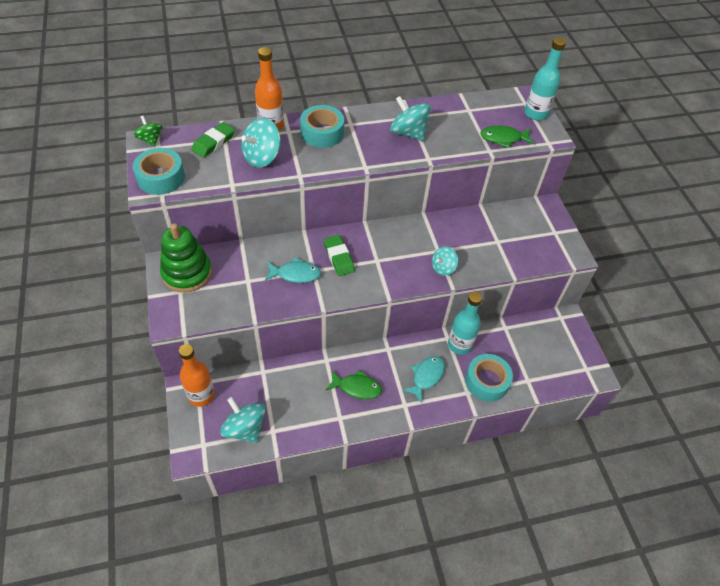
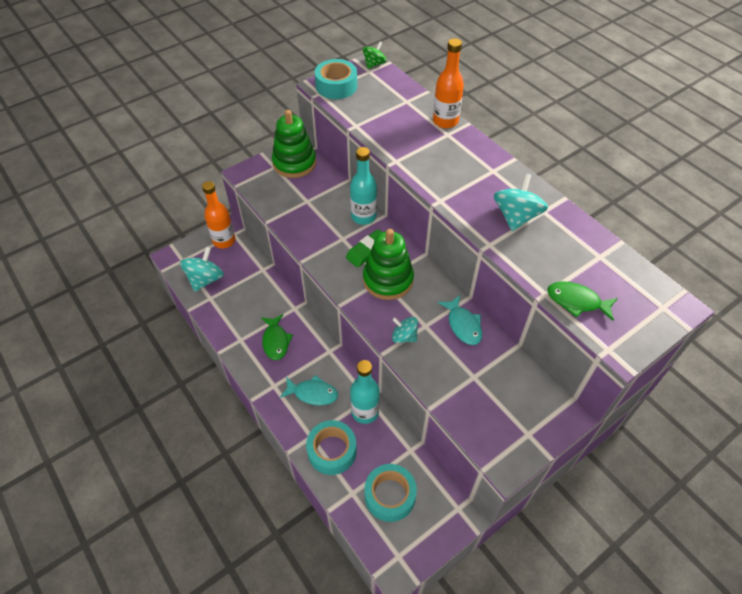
camera: 70 degrees right, 0 degrees up
(213, 142) = (397, 97): green eraser -> none
(262, 157) = (401, 130): turquoise spinning top -> none
(295, 274) = (331, 228): turquoise fish -> turquoise fish (463, 325)
(322, 133) = (463, 156): turquoise tape -> turquoise tape (390, 495)
(379, 256) = (388, 280): none -> green stacking toy
(503, 138) = (577, 301): green fish -> green fish turned 45 degrees counterclockwise
(535, 114) = (652, 323): turquoise bottle -> turquoise bottle (363, 216)

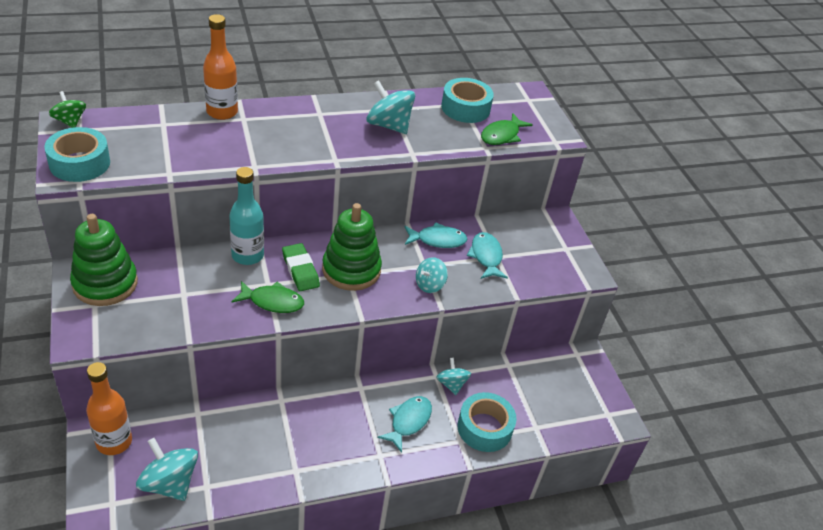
camera: 75 degrees left, 10 degrees down
(276, 341) = (319, 434): green fish -> green fish (272, 302)
(365, 412) = (451, 384): turquoise bottle -> turquoise spinning top
(390, 495) = (549, 398): turquoise tape -> turquoise tape (465, 108)
(467, 368) = (486, 256): none -> turquoise fish

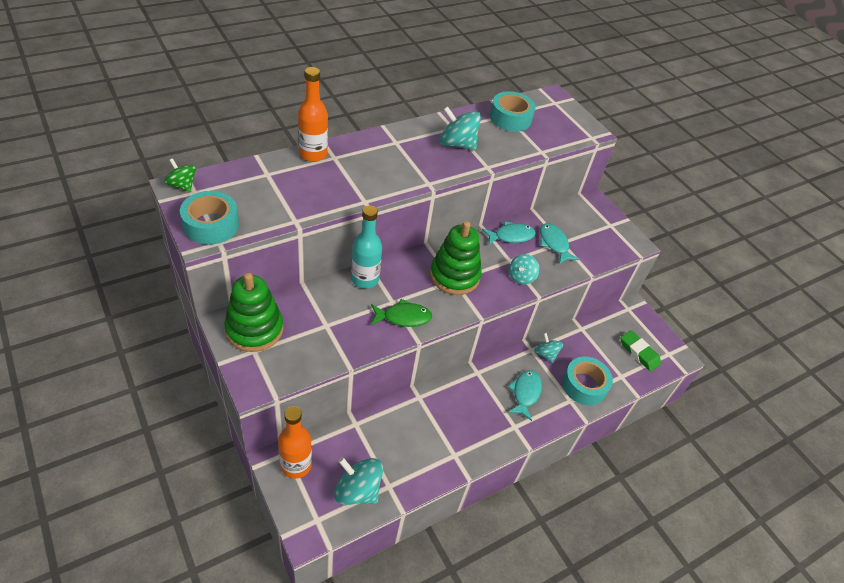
camera: 15 degrees left, 5 degrees up
(300, 270) = (414, 284): green eraser -> green eraser (639, 352)
(502, 135) = (549, 138): green fish -> none

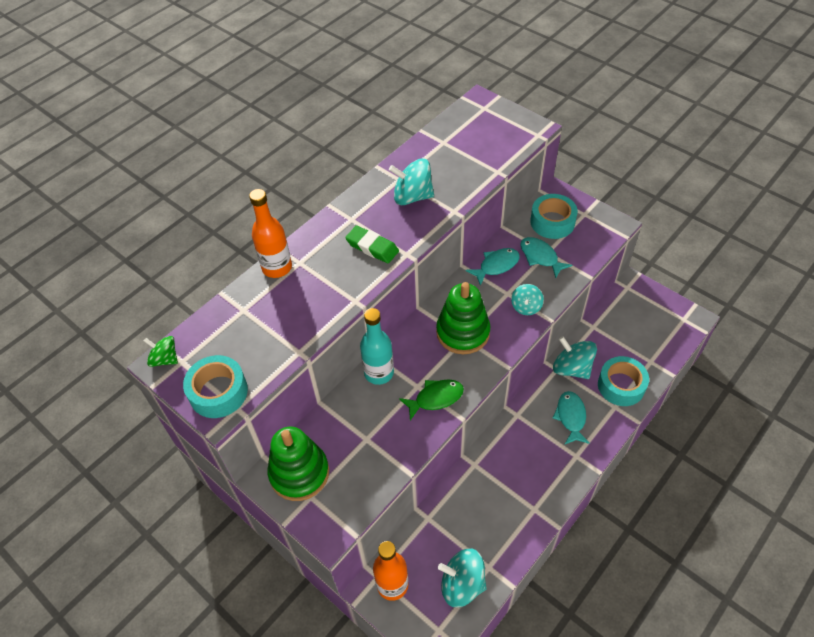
camera: 10 degrees left, 5 degrees up
(510, 118) = (449, 144): turquoise tape -> turquoise tape (552, 222)
(545, 354) = (572, 368): turquoise spinning top -> turquoise spinning top, size x1.62
(639, 352) = (656, 330): green eraser -> green eraser (372, 247)

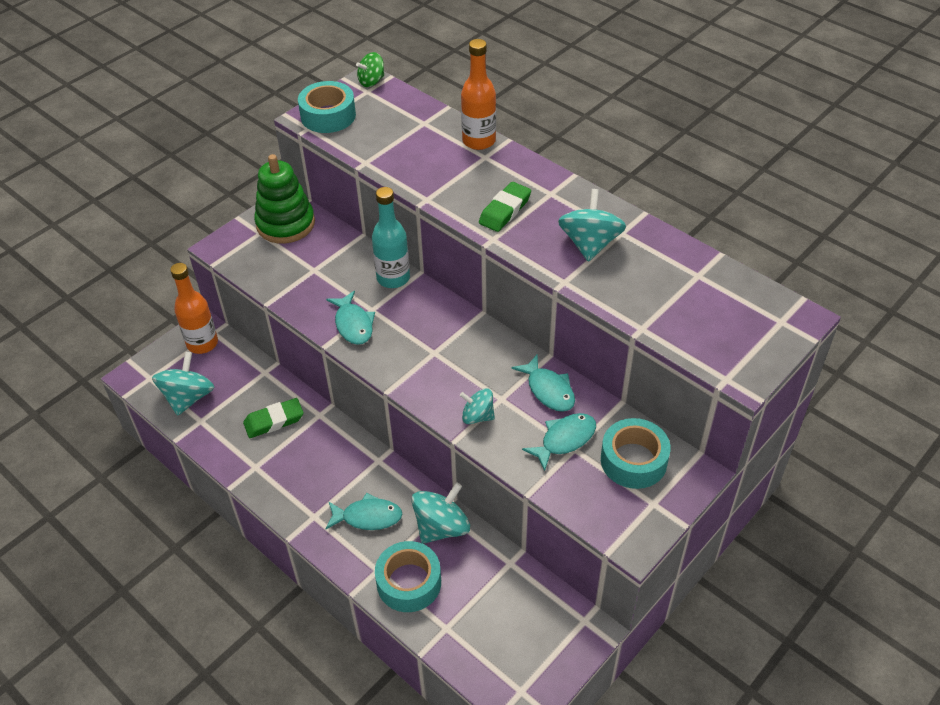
camera: 90 degrees right, 5 degrees down
(165, 359) = (371, 81): green spinning top -> green spinning top turned 150 degrees counterclockwise
(435, 398) = (353, 324): green fish -> turquoise fish
(463, 332) = (442, 351): green stacking toy -> none
(484, 500) = (274, 421): none -> green eraser

